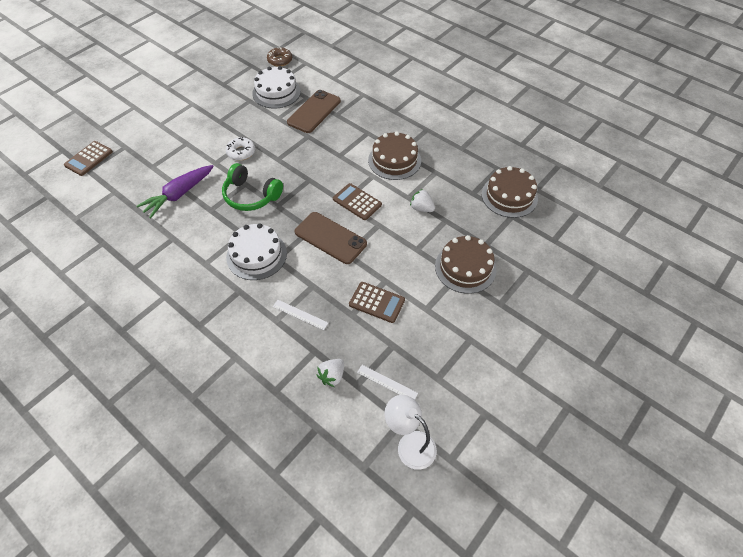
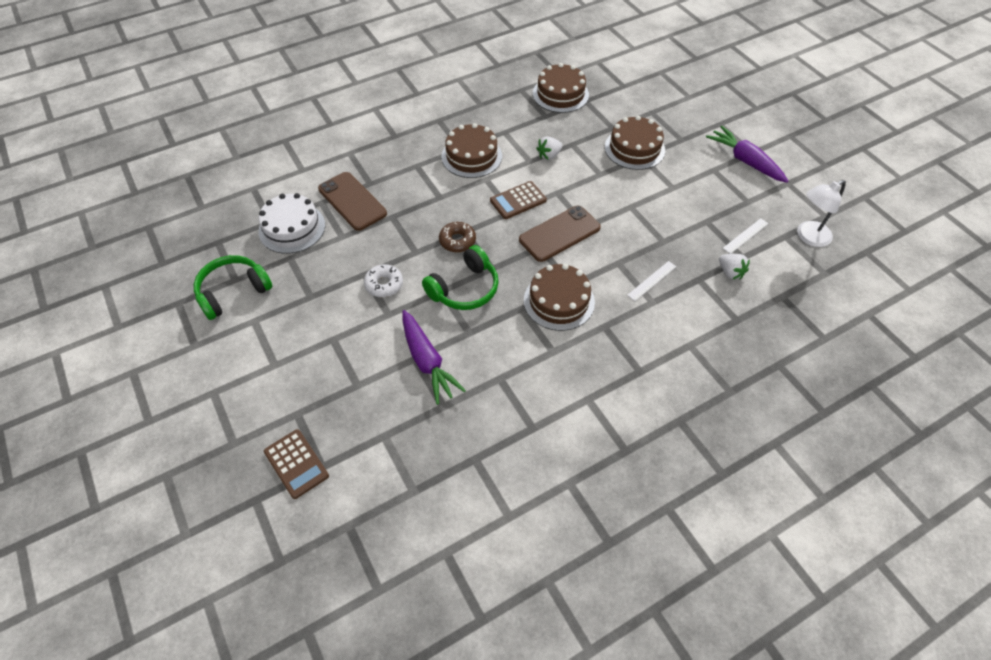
camera: 70 degrees left, 0 degrees up
(212, 87) = (233, 292): none -> green headphones
(256, 255) = (559, 301): white cake -> brown cake
(280, 60) = (229, 211): brown donut -> brown donut (457, 241)
(376, 302) = (655, 219): brown calculator -> none
(499, 366) = (745, 161): none -> purple carrot

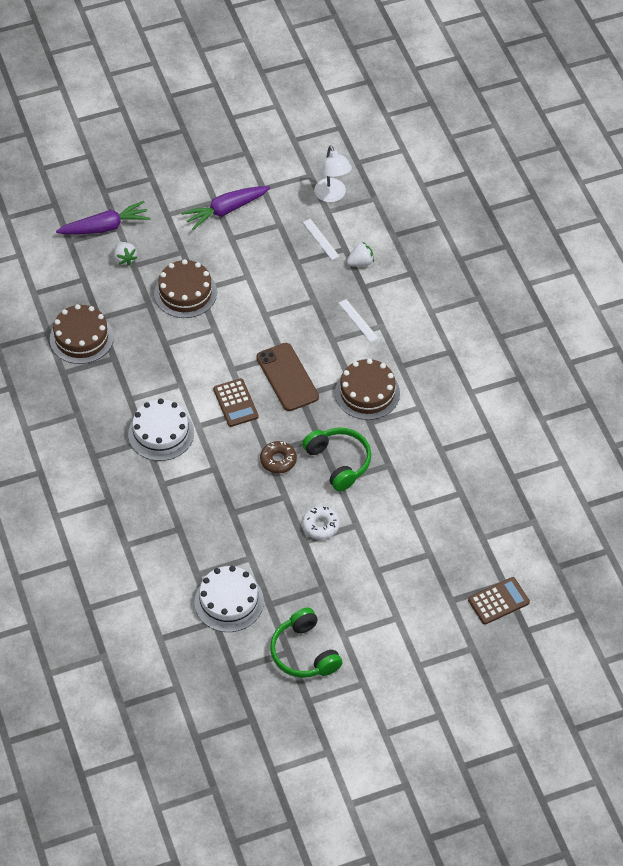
camera: 80 degrees left, 0 degrees up
(352, 201) = (202, 546): brown phone -> none
(427, 361) = (414, 499): purple carrot -> purple carrot (105, 227)
(471, 156) = (161, 433): brown cake -> white cake
(549, 156) = (177, 366): white strawberry -> white strawberry (124, 259)

